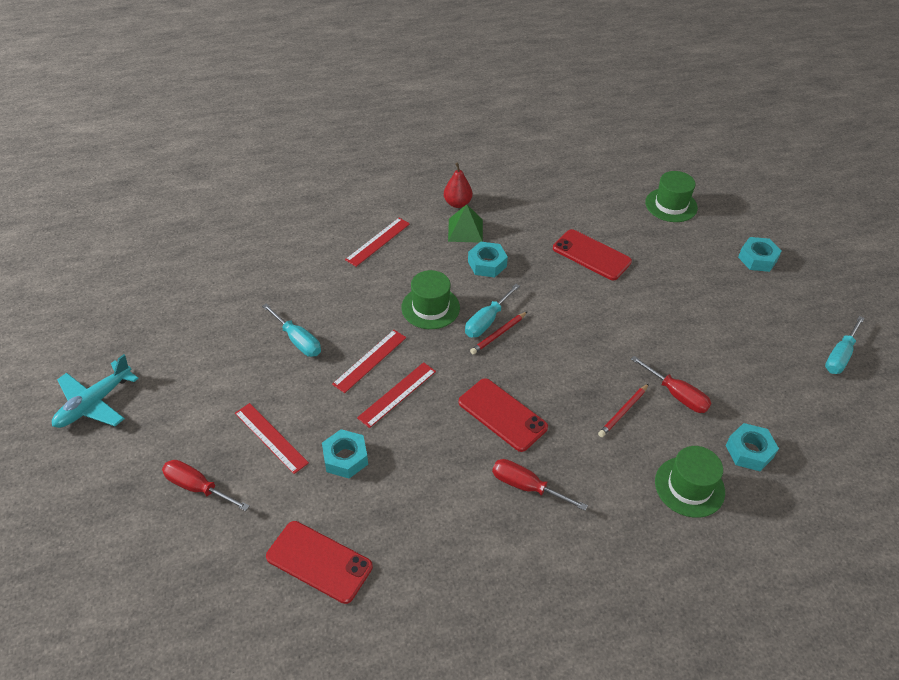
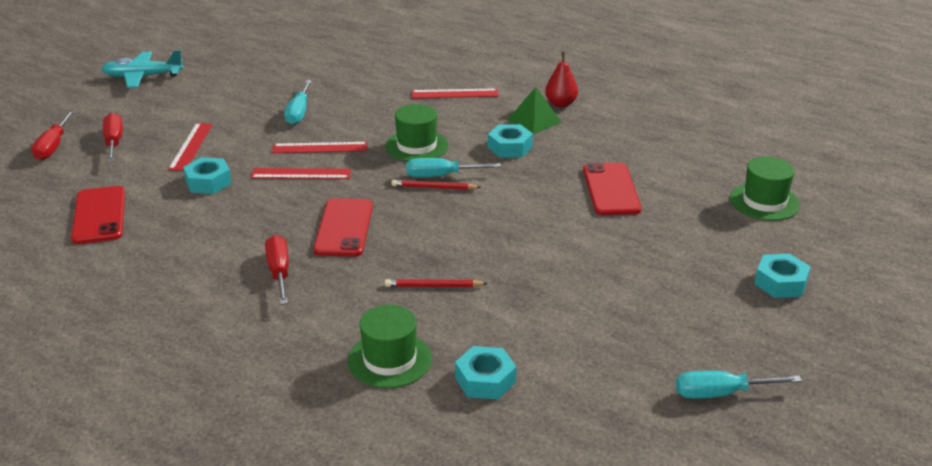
camera: 50 degrees right, 15 degrees down
(676, 395) = (499, 307): red screwdriver -> red screwdriver (53, 146)

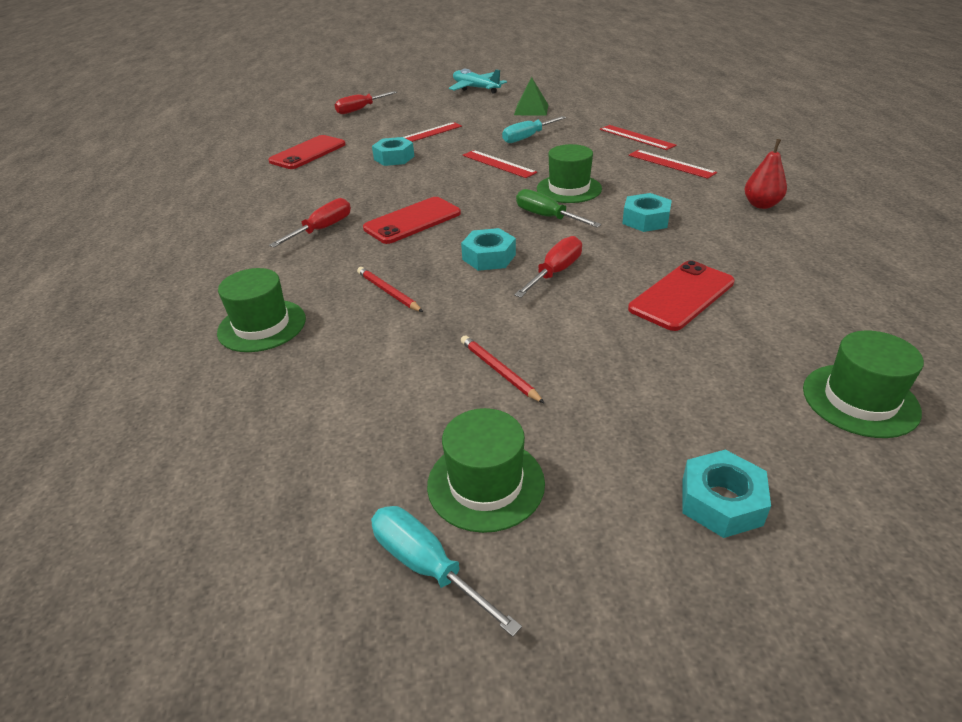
camera: 50 degrees right, 5 degrees up
(114, 142) = (392, 118): red screwdriver -> red screwdriver (555, 272)
(301, 174) = (454, 175): red ruler -> red ruler (636, 137)
(434, 187) = (525, 223): red pencil -> red pencil (499, 371)
(441, 176) = (547, 217): turquoise screwdriver -> green screwdriver
(485, 380) = (281, 386): turquoise nut -> turquoise nut (489, 257)
(534, 121) = (708, 208): green pyramid -> green pyramid (531, 110)
(683, 345) = (485, 484): none -> green hat

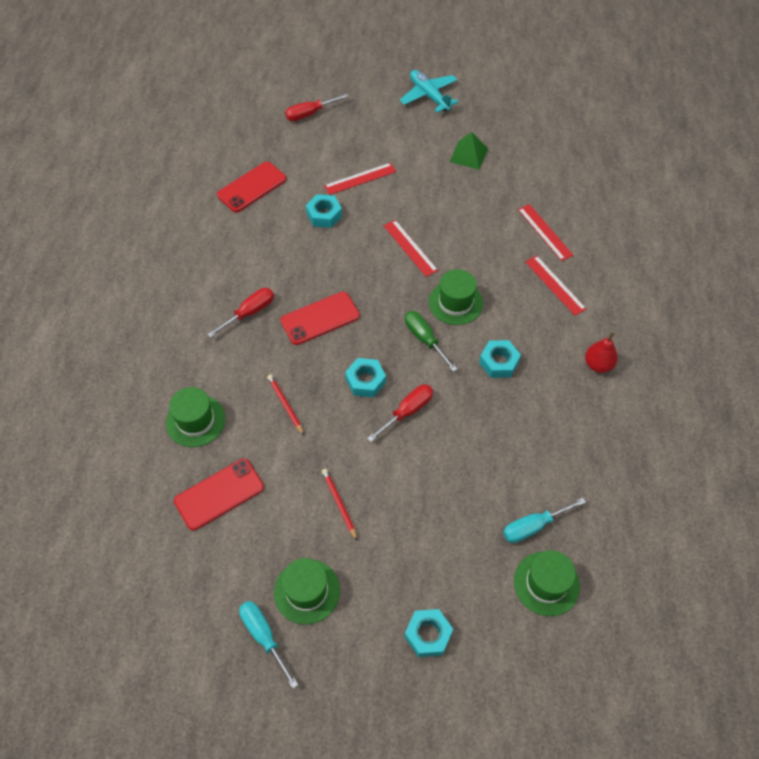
camera: 10 degrees right, 20 degrees up
(527, 137) = (448, 208): turquoise screwdriver -> turquoise screwdriver (533, 526)
(681, 295) = (485, 460): red phone -> red phone (219, 494)

